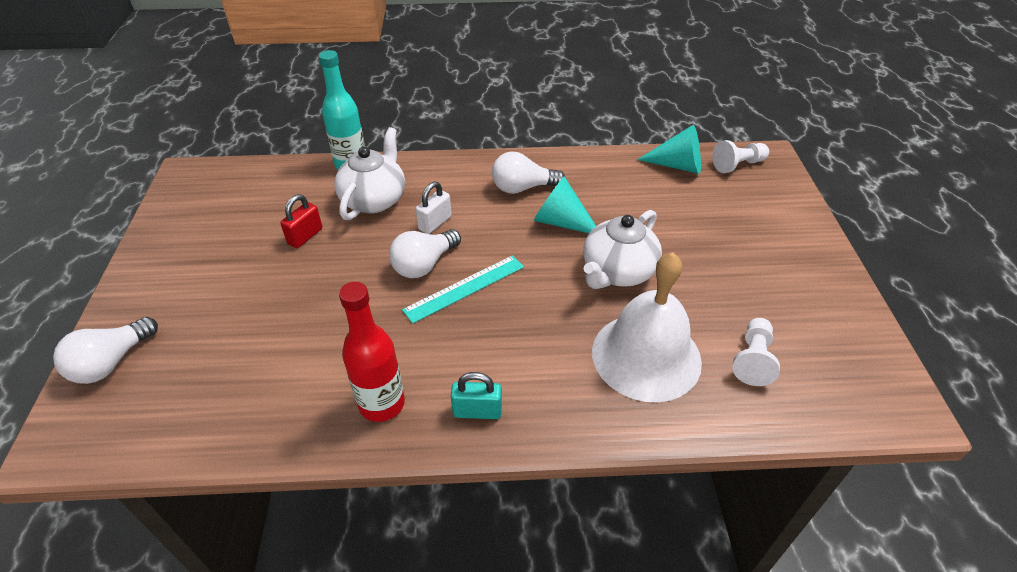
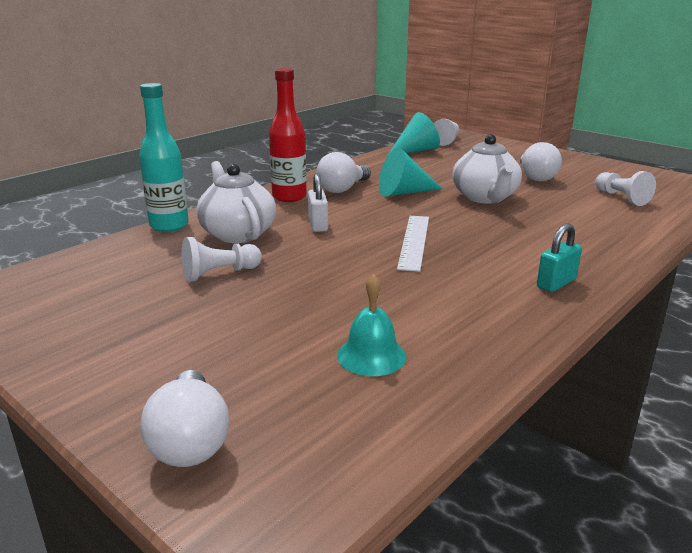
camera: 45 degrees left, 20 degrees down
(261, 376) = (371, 356): none -> turquoise bell
(305, 236) = (219, 273): red padlock -> white pawn
(382, 404) = (495, 314): red bottle -> red bottle (289, 197)
(424, 265) = (359, 244): white light bulb -> white light bulb (535, 177)
(465, 288) = (414, 241): turquoise ruler -> white ruler
(646, 356) = (578, 219): white bell -> none

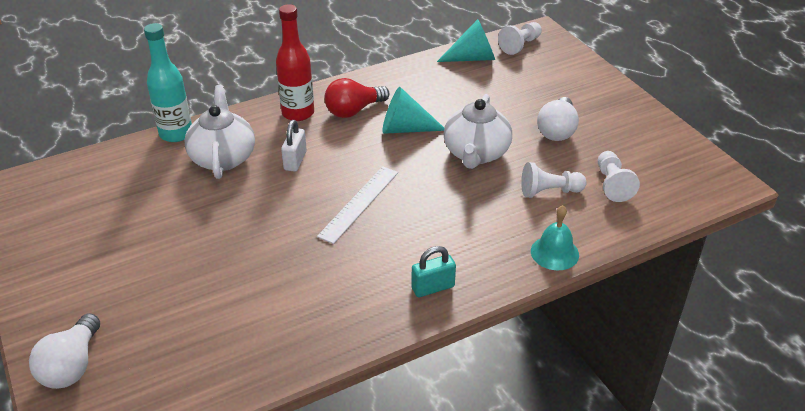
camera: 20 degrees right, 15 degrees up
(219, 273) = (179, 206): white pawn -> white pawn (549, 191)
(343, 189) = (354, 111): white light bulb -> red light bulb
(371, 356) = (229, 326): turquoise bell -> turquoise bell (554, 253)

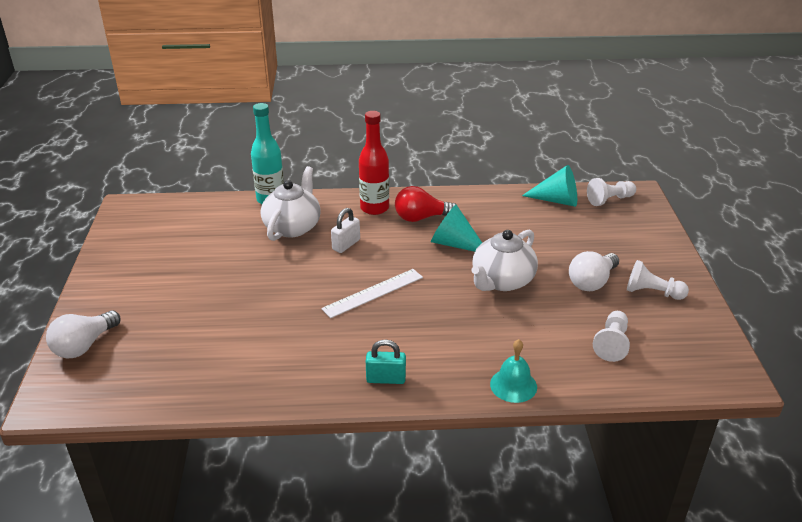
camera: 25 degrees right, 5 degrees down
(549, 191) = (546, 332): white pawn -> white pawn (652, 292)

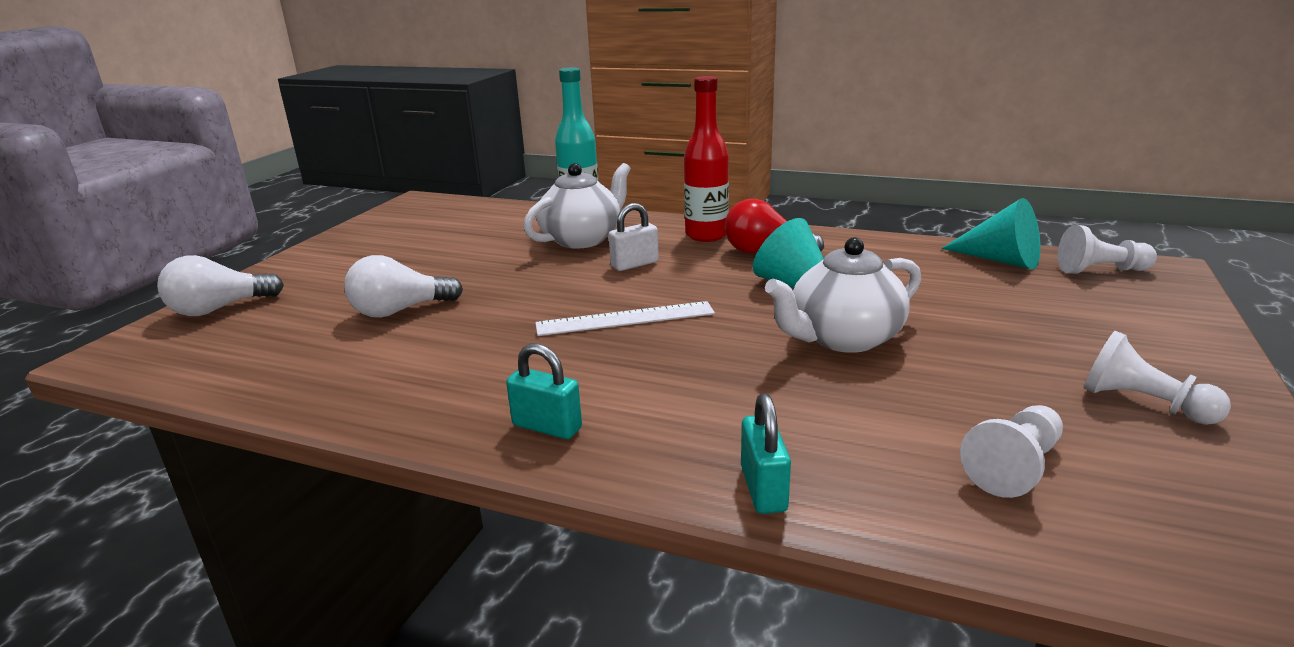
camera: 25 degrees right, 10 degrees down
(513, 385) = (763, 489): turquoise bell -> turquoise padlock
(592, 282) = (1015, 367): white light bulb -> white light bulb (400, 311)

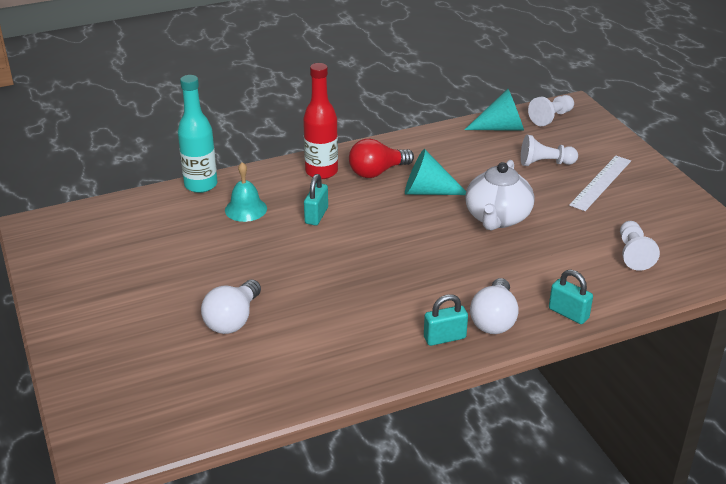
camera: 45 degrees left, 10 degrees up
(219, 309) = (96, 385): white light bulb -> white light bulb (494, 320)
(582, 239) = (246, 209): white teapot -> turquoise bell
(625, 319) = (377, 258): white ruler -> white ruler (601, 182)
(634, 264) = (316, 215): white padlock -> turquoise padlock
(1142, 403) = (641, 198): white pawn -> white pawn (545, 163)

